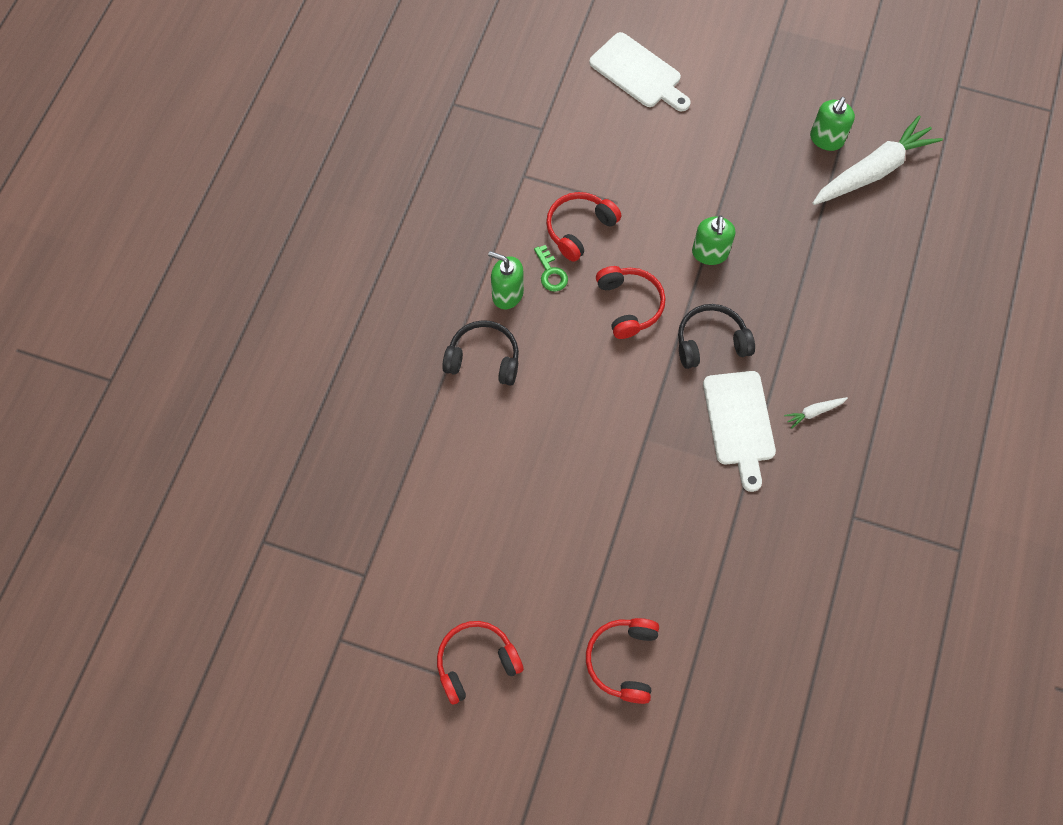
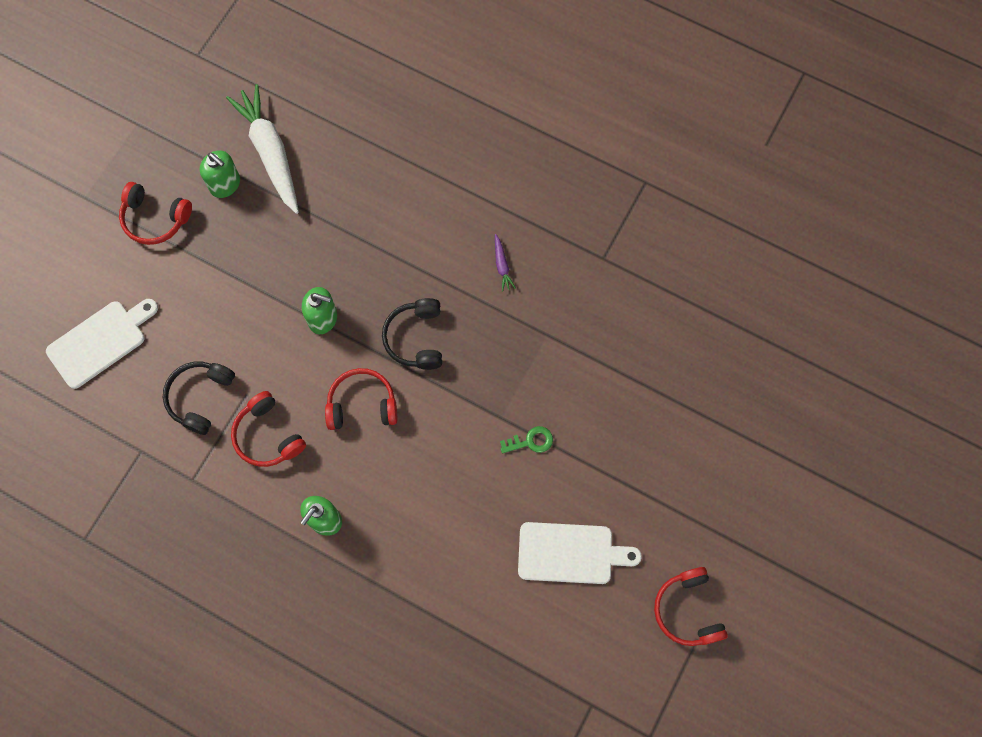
camera: 80 degrees left, 5 degrees up
(483, 359) = (390, 555): black headphones -> black headphones (200, 397)
(551, 273) = (310, 472): green key -> green key (530, 441)
(623, 660) = (702, 478): red headphones -> red headphones (155, 218)
(739, 423) = (501, 331): white cutting board -> white cutting board (570, 553)
(814, 412) = (502, 265): white carrot -> purple carrot

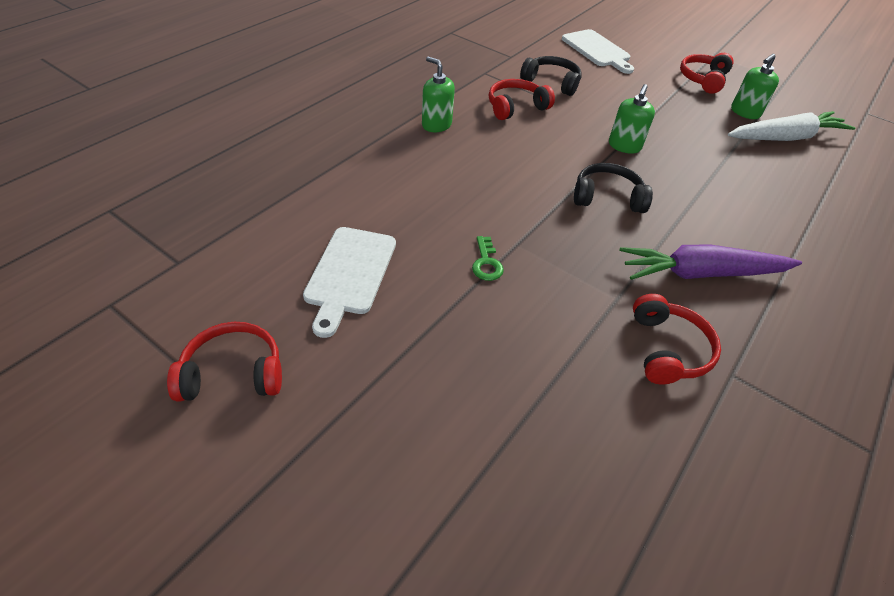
camera: 95 degrees right, 25 degrees down
(362, 405) = (539, 157): red headphones -> red headphones (667, 349)
(502, 265) = (701, 273): purple carrot -> purple carrot, size x2.48

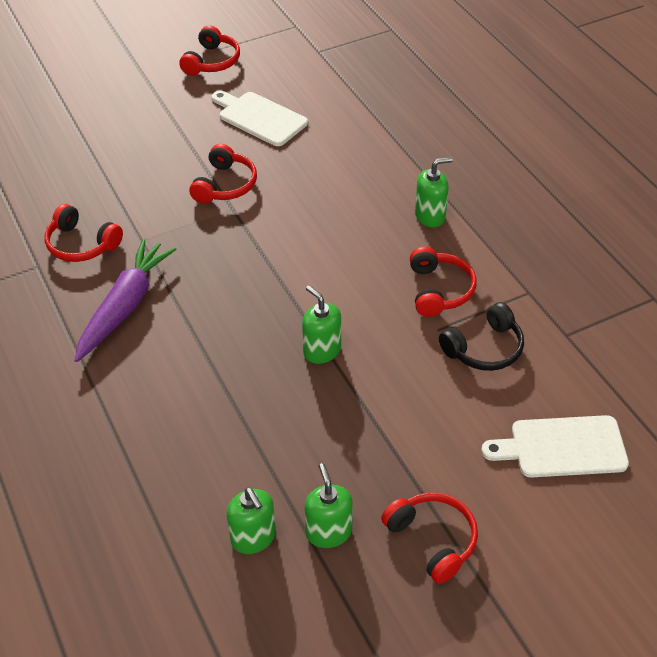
camera: 120 degrees right, 0 degrees up
(486, 263) = (225, 185): green key -> red headphones
(607, 198) = (251, 293): black headphones -> none
(785, 138) = (253, 538): white carrot -> green soap dispenser

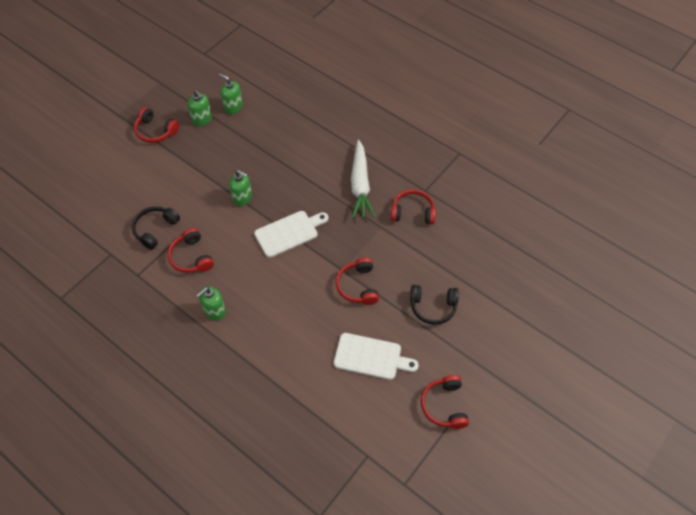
camera: 155 degrees right, 10 degrees up
(125, 306) = (360, 185): purple carrot -> white carrot
(150, 138) = (433, 307): none -> black headphones
(562, 447) = (104, 190): white cutting board -> white cutting board (289, 233)

